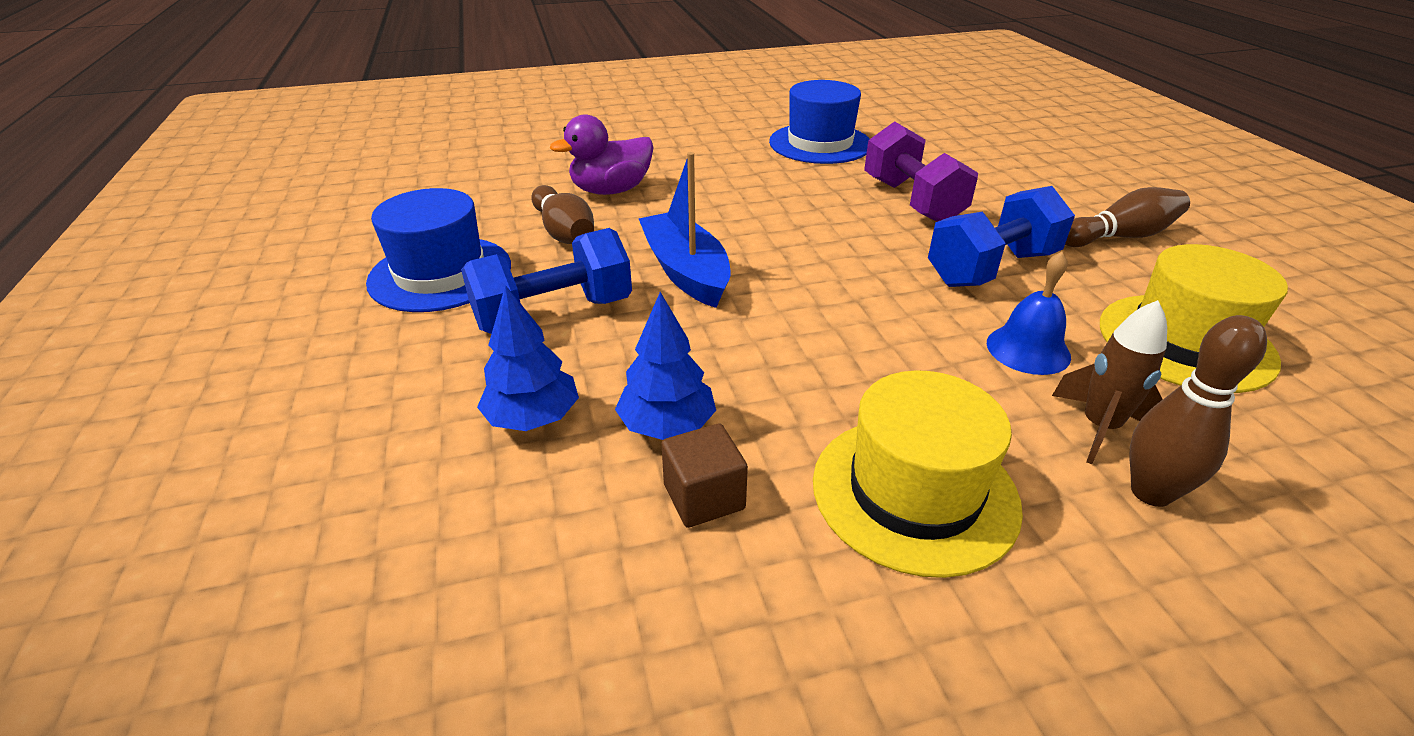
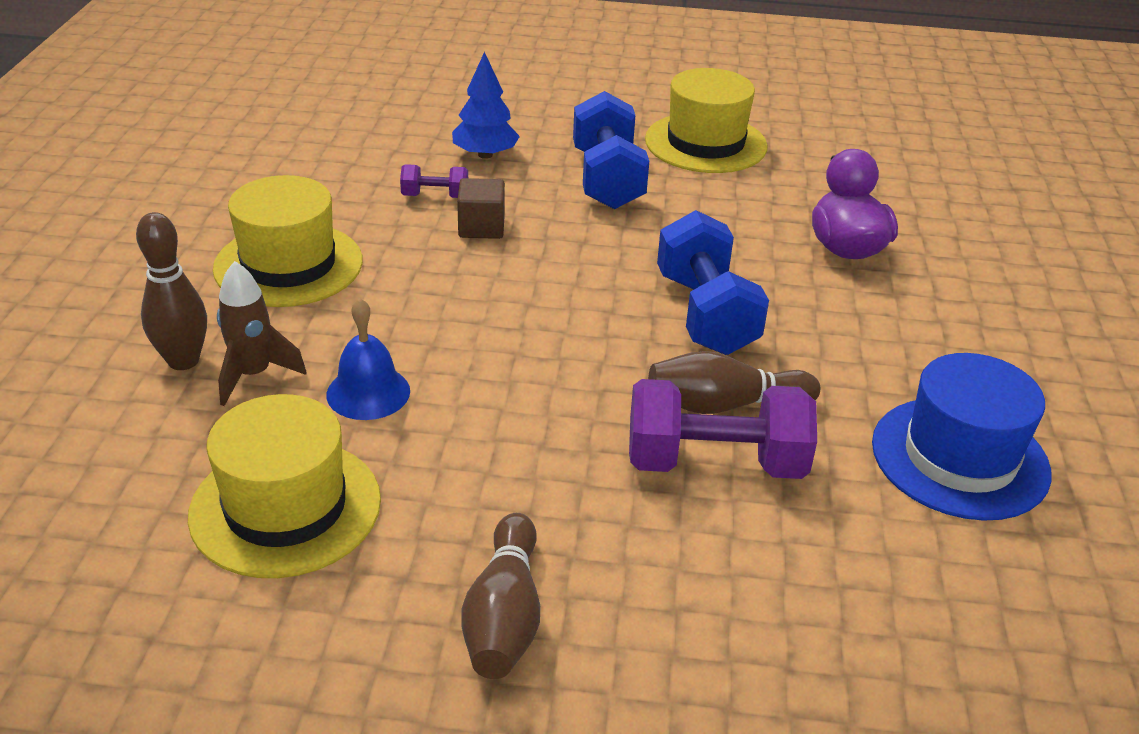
camera: 110 degrees right, 0 degrees up
(440, 273) = (705, 143): blue hat -> yellow hat
(564, 232) = (753, 205): brown bowling pin -> brown bowling pin (724, 405)
(667, 425) = (435, 196): blue tree -> purple dumbbell
(686, 272) = (636, 251): blue boat -> none
(704, 497) = (361, 194): brown cube -> brown cube (481, 227)
(991, 268) = (511, 445): blue dumbbell -> blue dumbbell (705, 314)

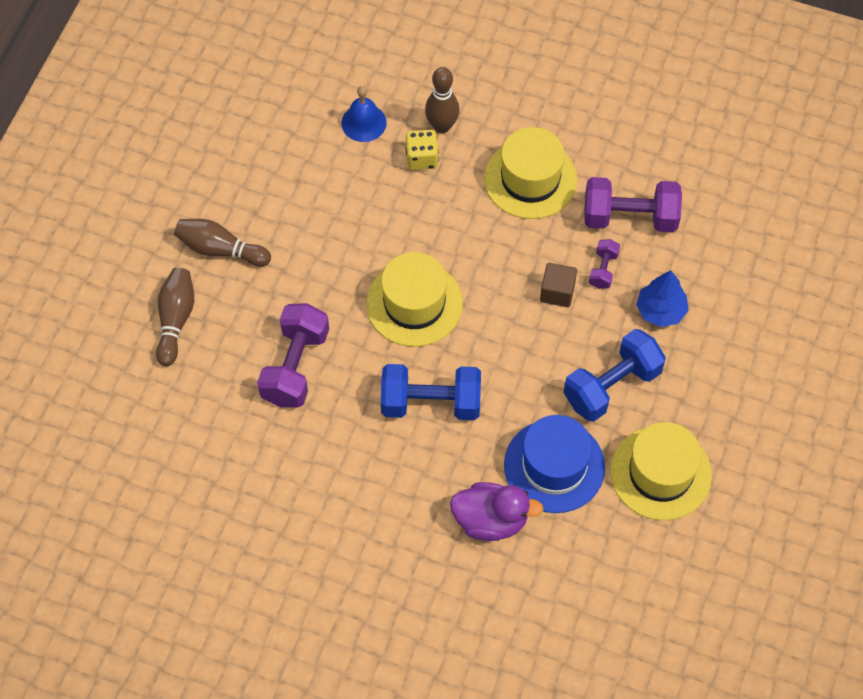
camera: 105 degrees right, 25 degrees up
(254, 375) = (421, 158): brown rocket -> yellow dice
(285, 507) = (314, 169): yellow hat -> yellow hat (414, 303)
(346, 183) = (630, 217): none -> purple dumbbell
(368, 392) = (394, 210): blue bell -> blue bell (364, 123)
(607, 179) = (612, 386): blue dumbbell -> blue dumbbell turned 45 degrees counterclockwise
(724, 405) = (341, 386): brown bowling pin -> brown bowling pin (176, 320)
(960, 458) = (267, 495): blue hat -> blue hat (554, 466)

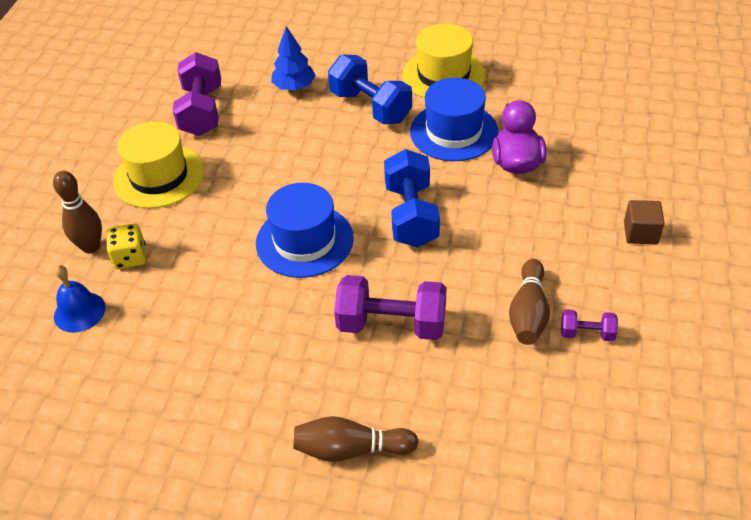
camera: 95 degrees left, 15 degrees down
(220, 249) = (250, 420): brown bowling pin -> brown bowling pin (528, 313)
(414, 303) = (304, 241): yellow hat -> blue hat
(557, 292) = (282, 147): brown cube -> brown cube (640, 233)
(603, 270) = (256, 122): purple dumbbell -> purple dumbbell (587, 333)

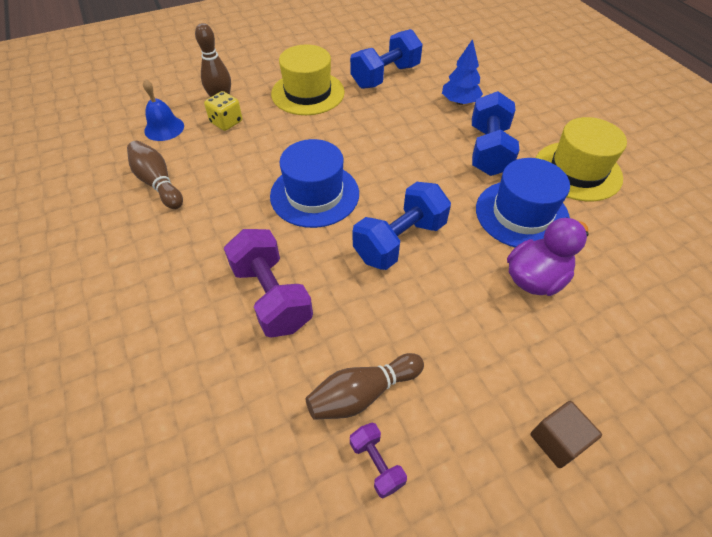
camera: 50 degrees right, 5 degrees up
(202, 111) = (385, 76): purple dumbbell -> blue dumbbell
(350, 449) = (124, 344): brown bowling pin -> brown bowling pin (158, 183)

